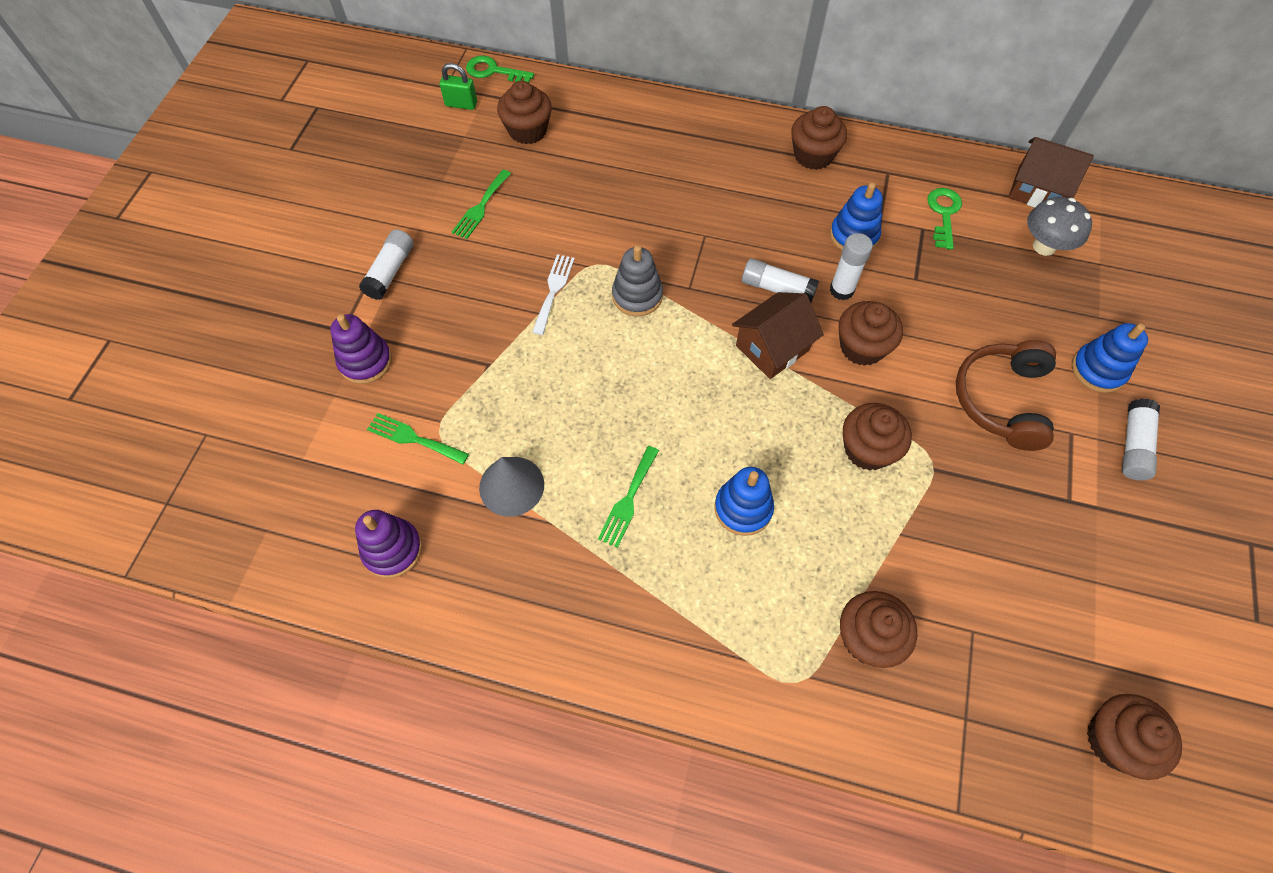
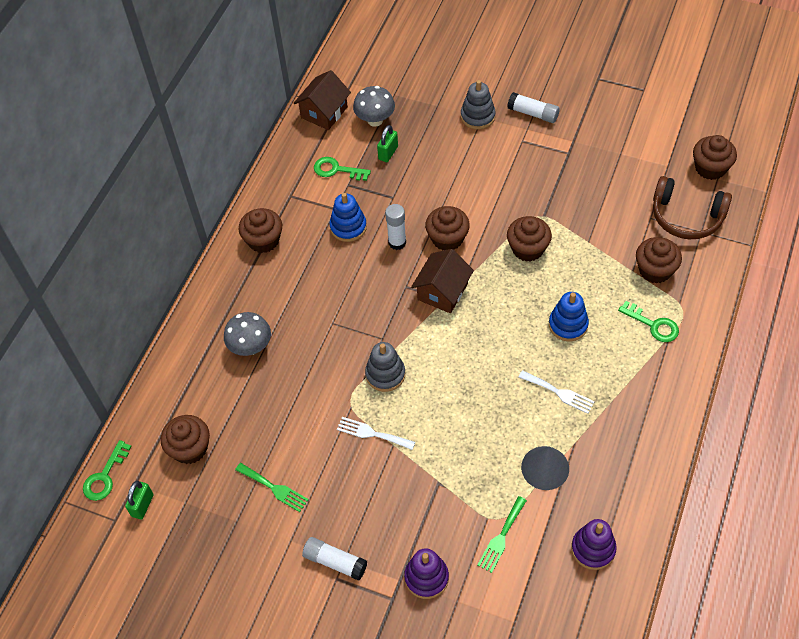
camera: 80 degrees left, 5 degrees down
(628, 500) = (559, 393): green fork -> white fork
(660, 163) = (251, 347): none -> grey mushroom
(761, 634) = (653, 325): none -> green key
(772, 348) = (442, 292): brown house -> brown house turned 60 degrees clockwise
(777, 288) = (390, 281): white glue stick -> none
(990, 266) = (388, 153): none -> green padlock
(1002, 400) = (496, 170): brown headphones -> brown headphones (686, 216)
(1098, 370) = (477, 116): blue stacking toy -> grey stacking toy

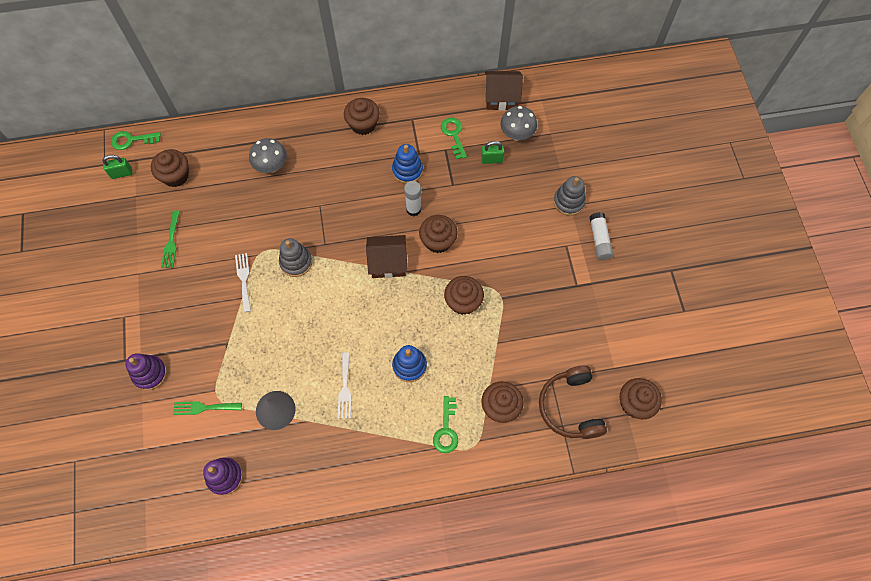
camera: 55 degrees right, 10 degrees up
(335, 562) = (135, 309): white glue stick -> none

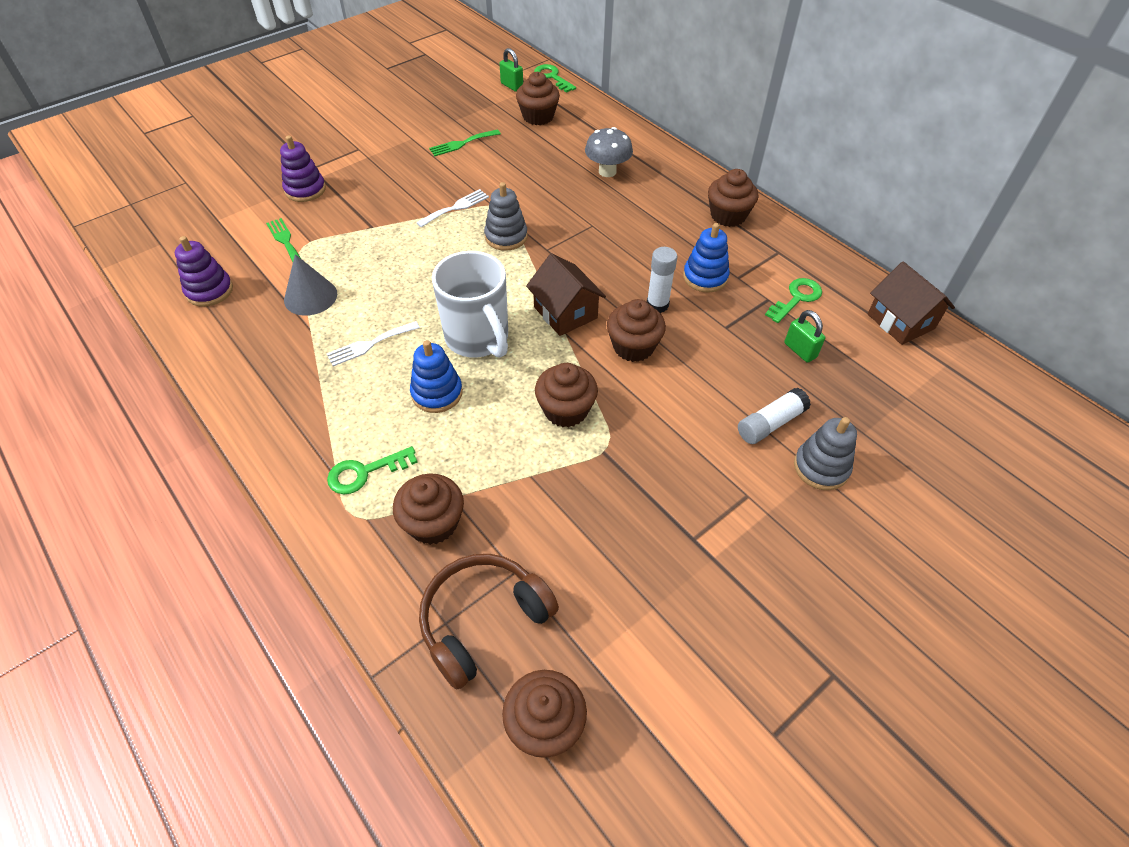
camera: 60 degrees right, 15 degrees down
(379, 322) = (478, 339): none -> white mug
(516, 134) = (864, 361): grey mushroom -> none
(599, 239) = (795, 536): white glue stick -> white glue stick (770, 423)

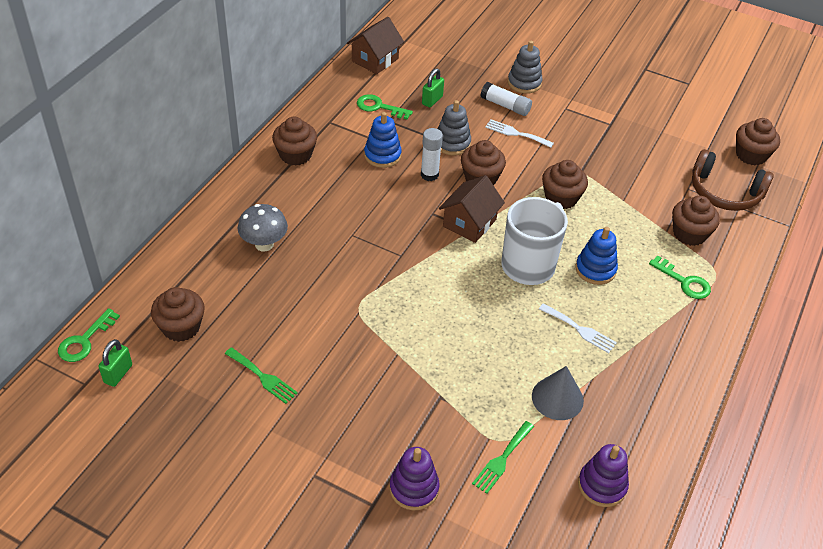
camera: 115 degrees left, 5 degrees down
(456, 207) = (376, 340): white fork -> white fork (516, 133)
(506, 237) = (399, 288): grey stacking toy -> grey stacking toy (452, 143)

